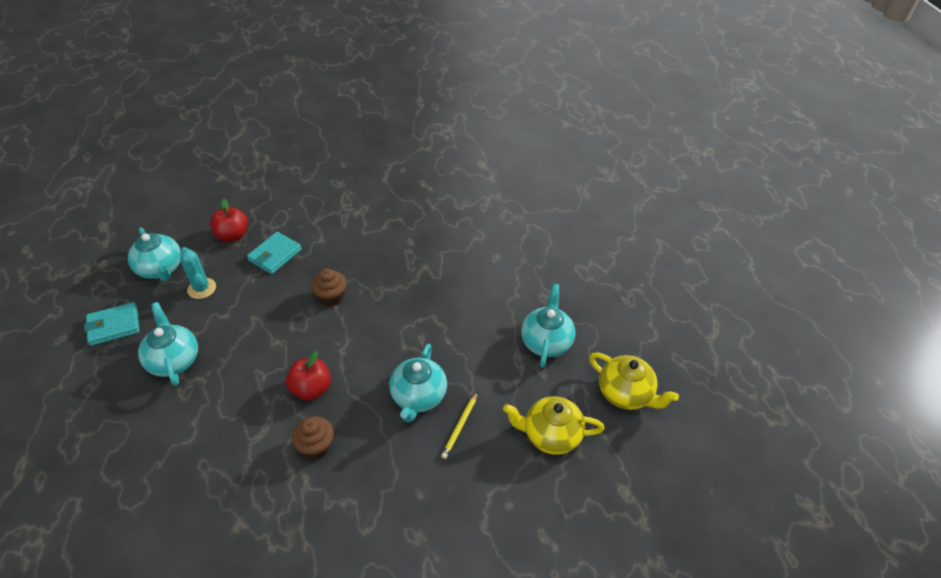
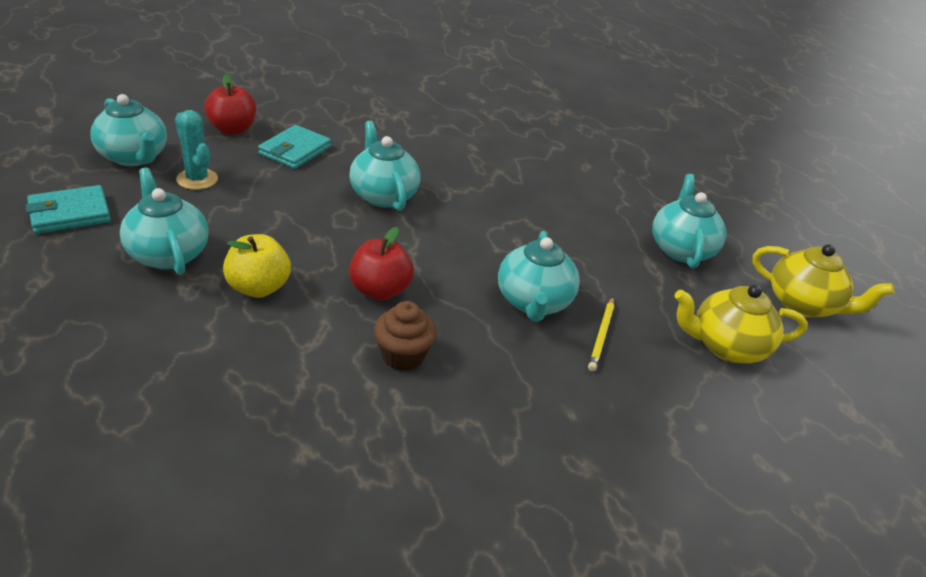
camera: 10 degrees left, 10 degrees down
(230, 388) = (258, 287): none -> yellow apple
(331, 297) = (383, 195): brown cupcake -> turquoise teapot

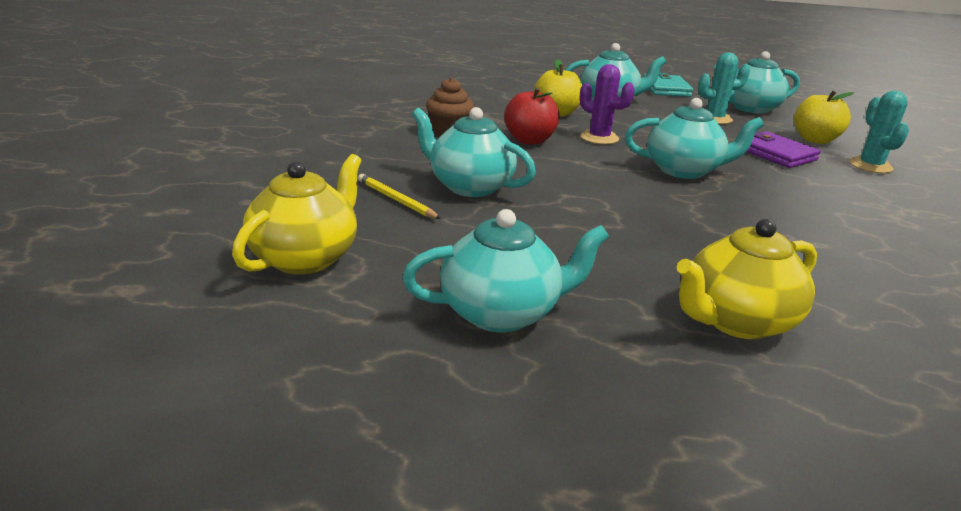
camera: 120 degrees right, 10 degrees down
(232, 129) = (815, 140): red apple -> yellow apple
(289, 112) = (870, 166): none -> turquoise cactus
(295, 151) = (775, 154): turquoise wallet -> purple wallet
(330, 247) = (599, 138): none -> purple cactus
(681, 249) = (501, 312): turquoise teapot -> turquoise teapot turned 45 degrees counterclockwise
(803, 304) = (294, 367): yellow teapot -> yellow teapot (736, 321)

